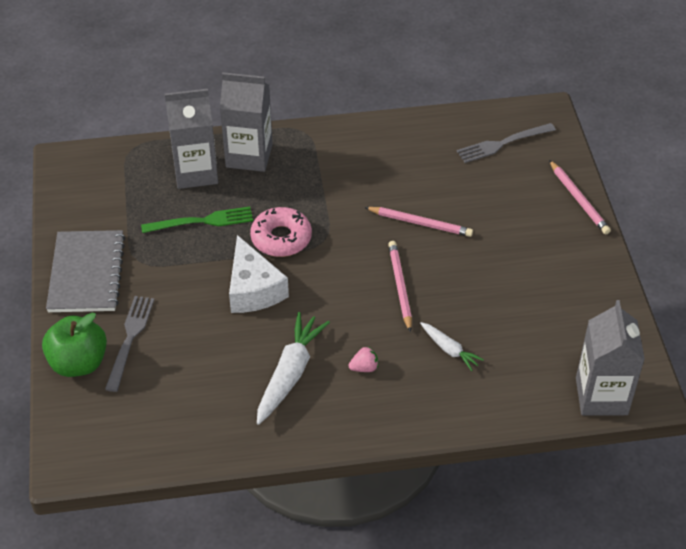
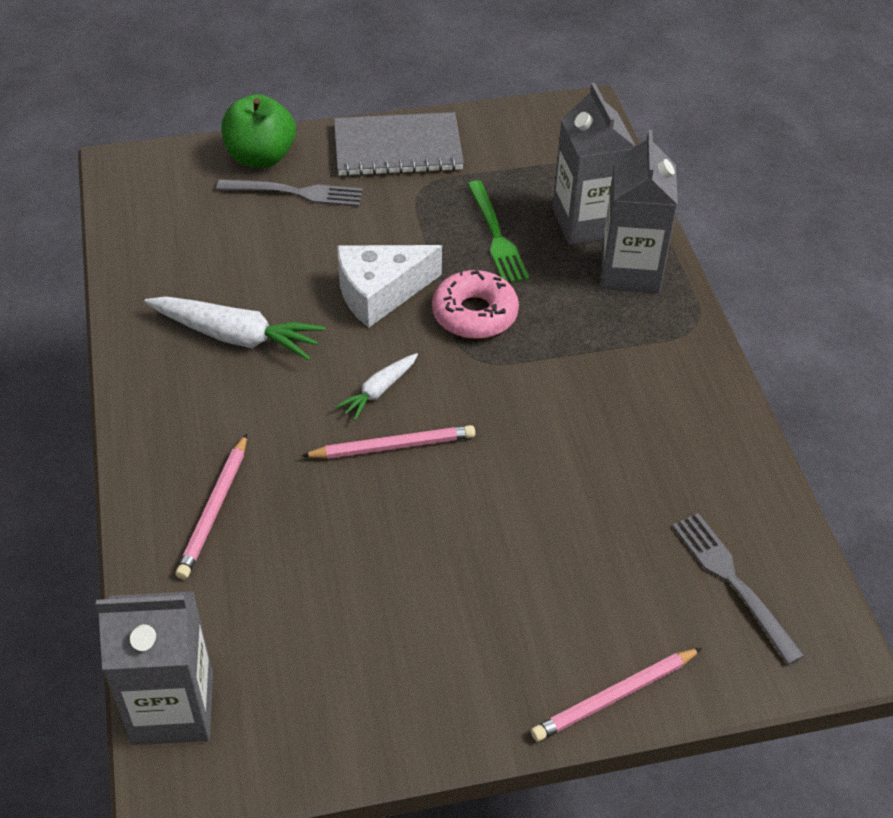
camera: 85 degrees right, 0 degrees up
(364, 368) = (243, 411): pink strawberry -> none
(420, 223) = (524, 468): pink pencil -> pink pencil (214, 509)
(449, 350) = (272, 507): white carrot -> white carrot (379, 391)

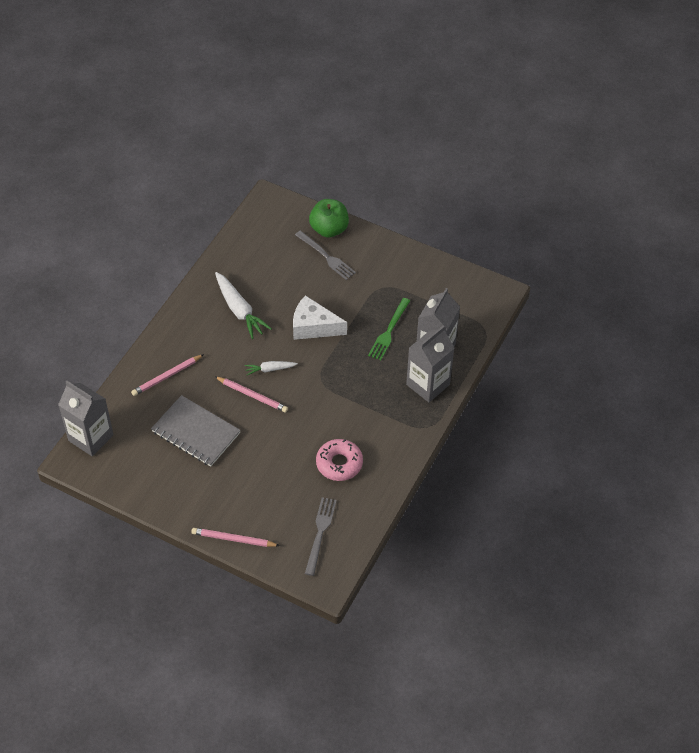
camera: 40 degrees right, 5 degrees up
(397, 148) = (392, 260): grey notebook -> grey notebook (196, 432)
(474, 314) = (341, 361): pink donut -> pink donut (339, 463)

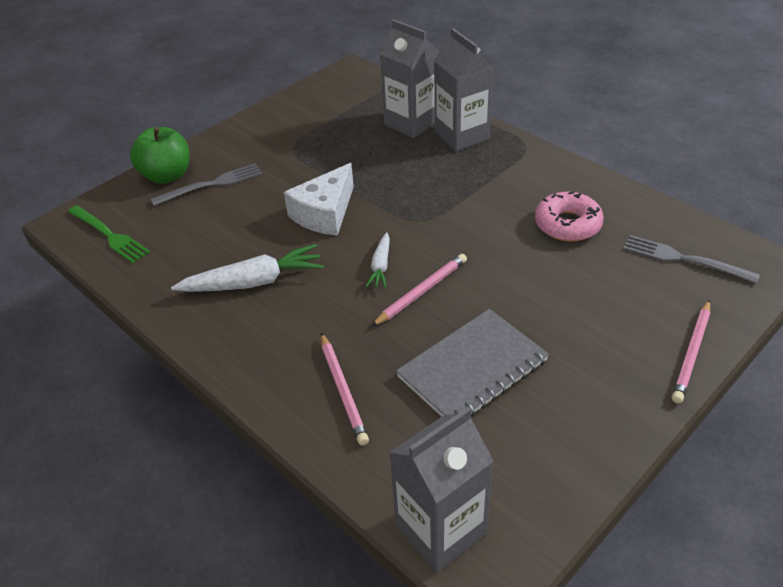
camera: 70 degrees left, 10 degrees down
(389, 332) = (366, 152): green fork -> green fork (110, 235)

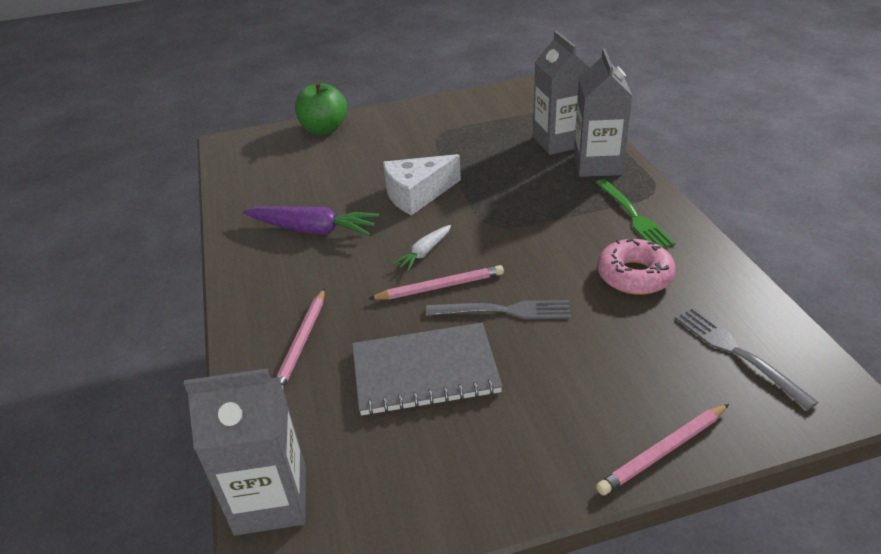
camera: 30 degrees right, 5 degrees down
(110, 235) = (246, 161): green fork -> green fork (634, 216)
(212, 184) = (351, 145): grey fork -> grey fork (505, 311)
(253, 282) = (313, 230): white carrot -> purple carrot

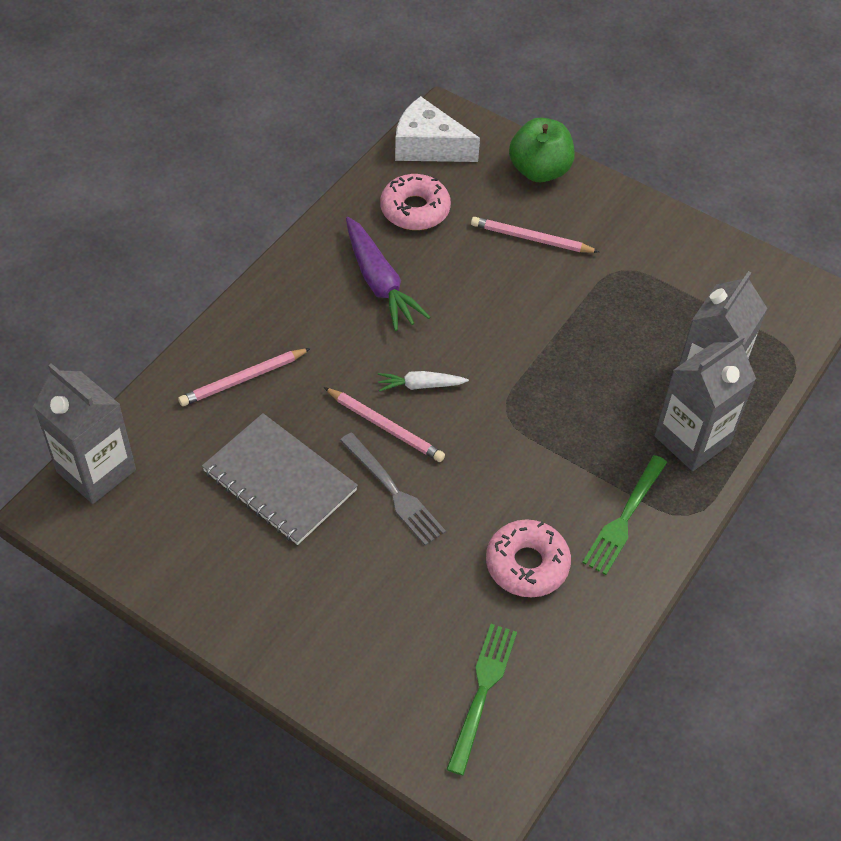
camera: 45 degrees right, 15 degrees up
(278, 187) = (415, 210): none -> pink donut
(417, 194) = (501, 322): white cheese -> white cheese (428, 146)
(663, 451) = (322, 686): pink pencil -> pink pencil (531, 239)
(736, 352) = (482, 690): grey fork -> green fork

